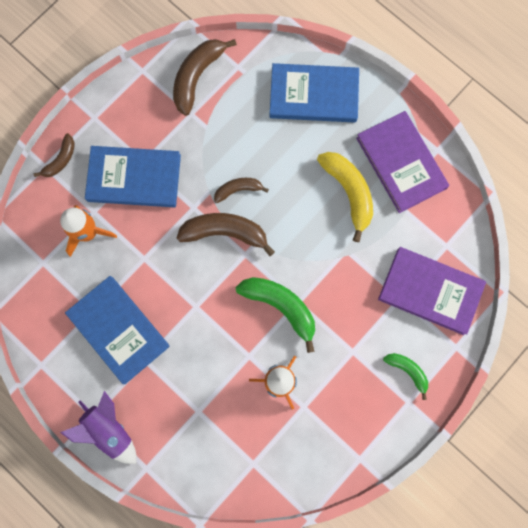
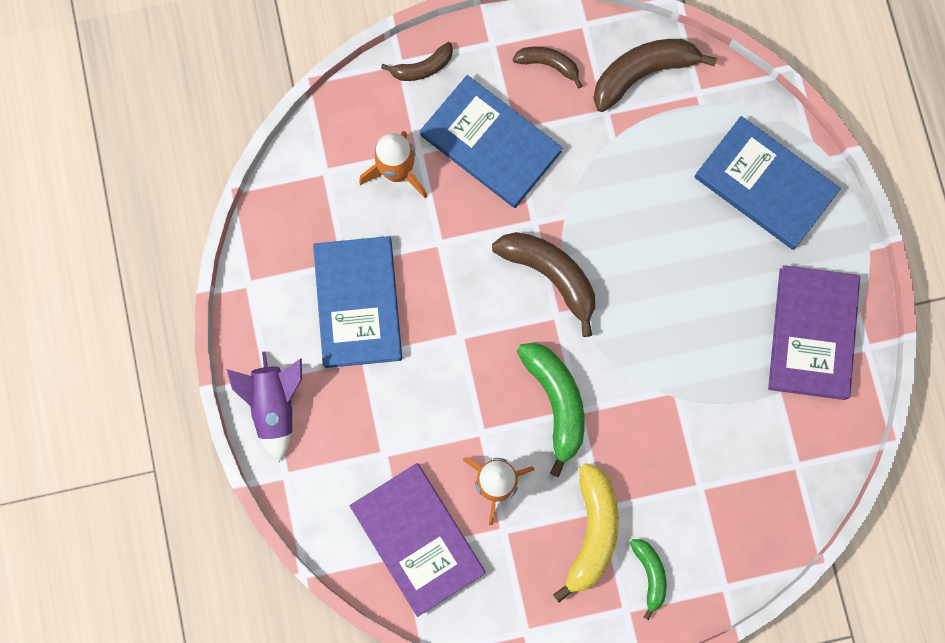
camera: 35 degrees right, 0 degrees up
(238, 190) = (599, 236): brown banana -> brown banana (548, 65)
(349, 192) = (726, 326): yellow banana -> yellow banana (592, 532)
(430, 291) = (741, 503): purple book -> purple book (418, 539)

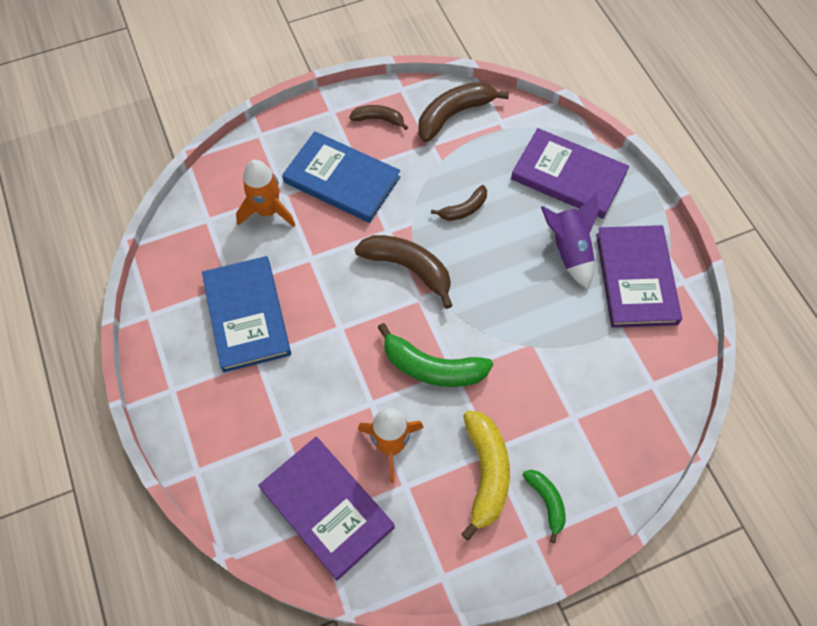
camera: 10 degrees left, 15 degrees down
(275, 405) = (181, 411): purple rocket -> purple rocket (569, 250)
(422, 68) = (278, 135): brown banana -> brown banana (464, 209)
(556, 402) = (432, 367): green banana -> green banana turned 135 degrees clockwise
(765, 185) = (568, 176): blue book -> purple book

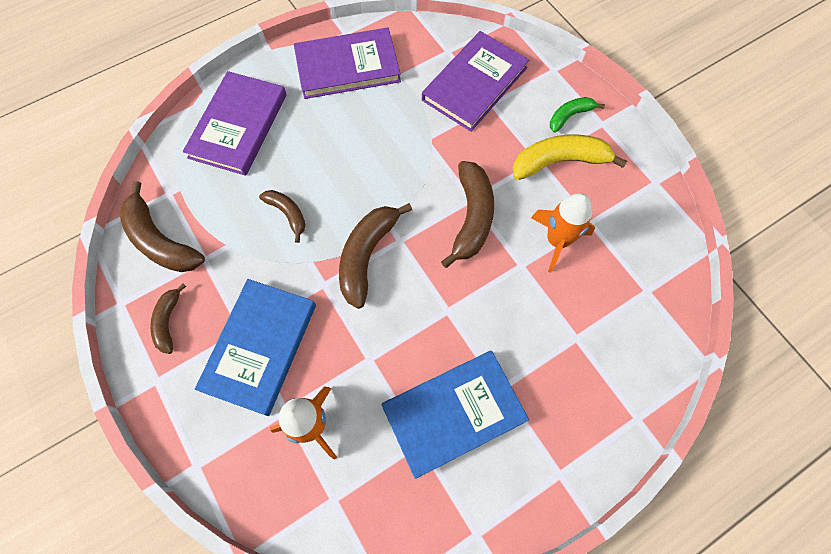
camera: 100 degrees left, 5 degrees up
(327, 507) = (631, 284): purple book -> purple book (474, 84)
(432, 367) = (471, 217): green banana -> brown banana
(569, 250) = (325, 119): purple rocket -> none

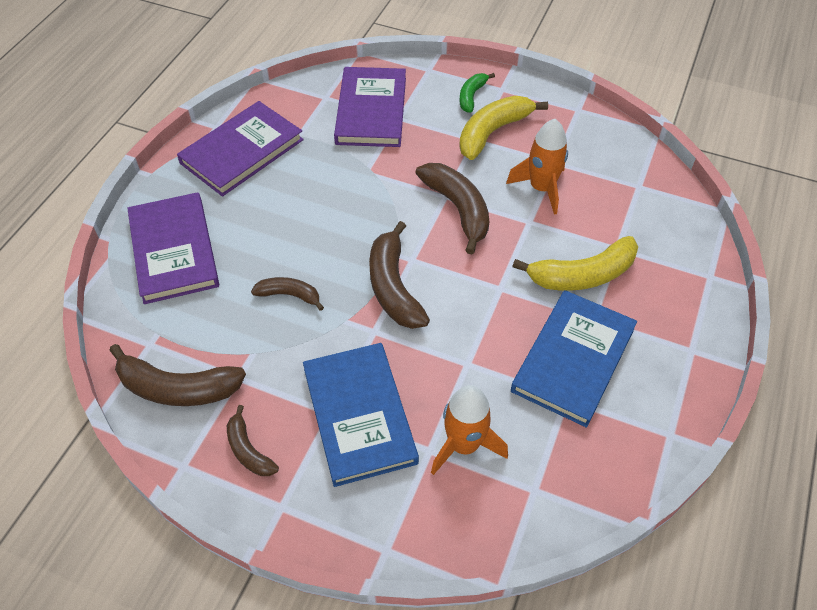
camera: 35 degrees left, 15 degrees down
(524, 343) = (582, 275): none -> yellow banana

